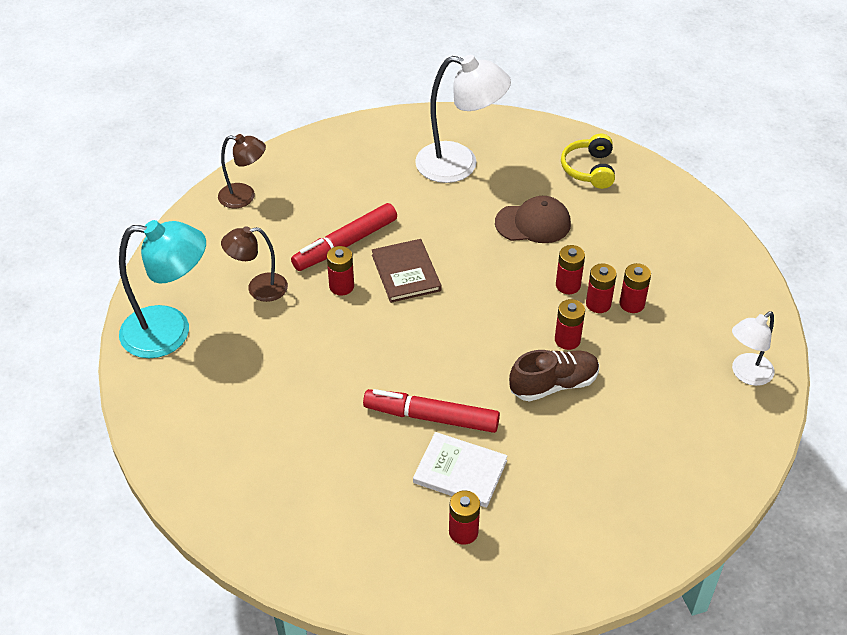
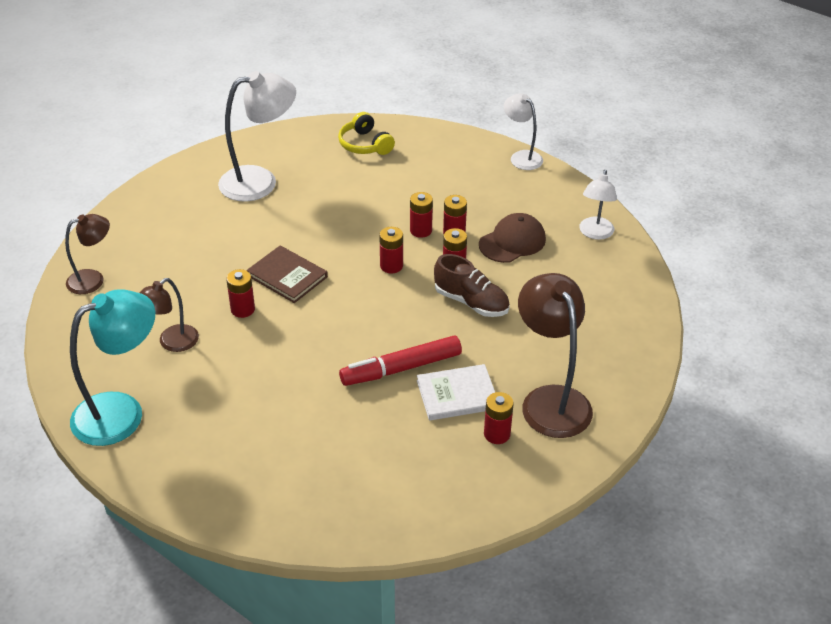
camera: 35 degrees left, 5 degrees down
(345, 244) = (217, 277): red marker -> none
(533, 223) = (356, 199): brown cap -> brown cap (512, 242)
(544, 527) = (550, 400): none -> brown lamp
(553, 384) = (471, 302): brown shoe -> brown shoe turned 90 degrees clockwise
(632, 304) = (478, 223): red battery -> red battery (391, 266)
(740, 252) = (521, 157): none -> white lamp

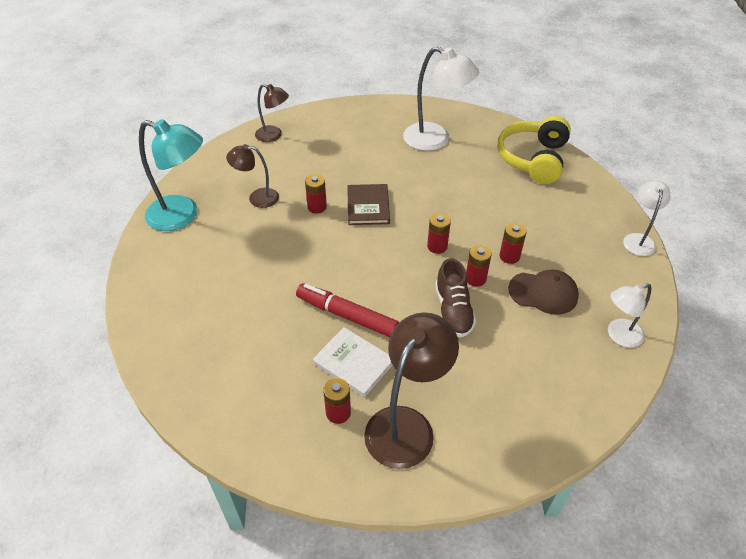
camera: 50 degrees right, 5 degrees up
(365, 144) = (533, 159): yellow headphones -> yellow headphones, size x1.65
(420, 230) = (489, 238): red battery -> none

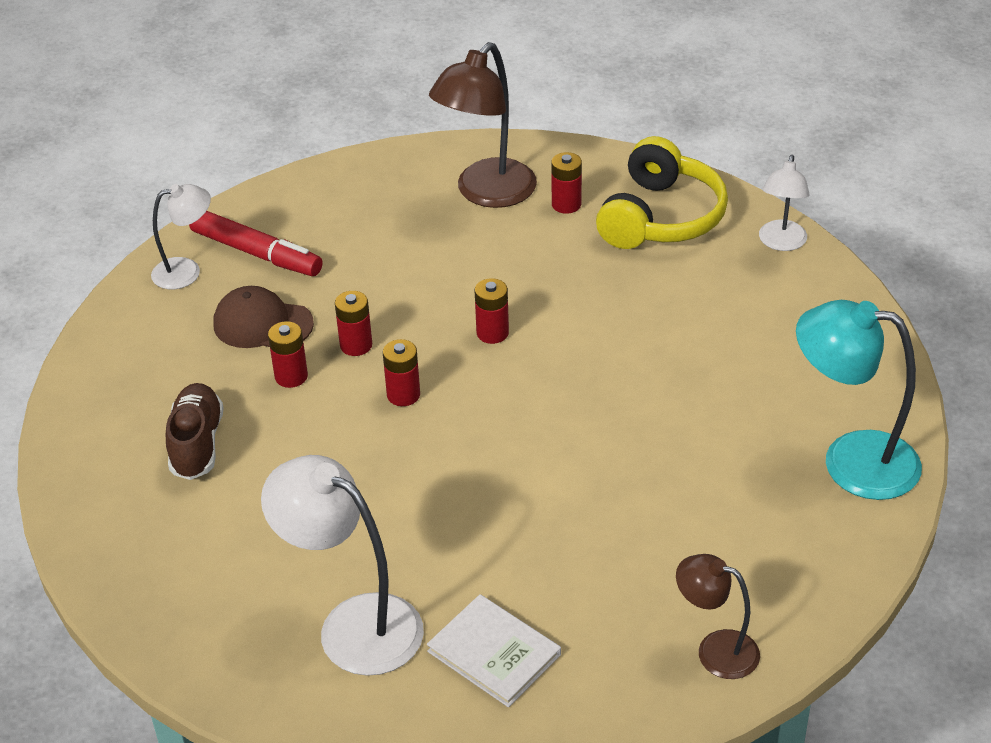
camera: 175 degrees left, 5 degrees down
(257, 198) = (721, 493): brown lamp -> none
(317, 207) = (607, 471): red battery -> red battery (492, 333)
(347, 315) = (554, 302): red marker -> red marker (256, 253)
(354, 363) = (546, 250): white book -> white book (494, 653)
(368, 206) = (513, 470): brown book -> none
(453, 311) = (401, 304): brown shoe -> brown shoe (197, 444)
(533, 159) = (163, 567): yellow headphones -> yellow headphones (661, 217)
(638, 239) = (67, 398): white lamp -> white lamp (781, 243)

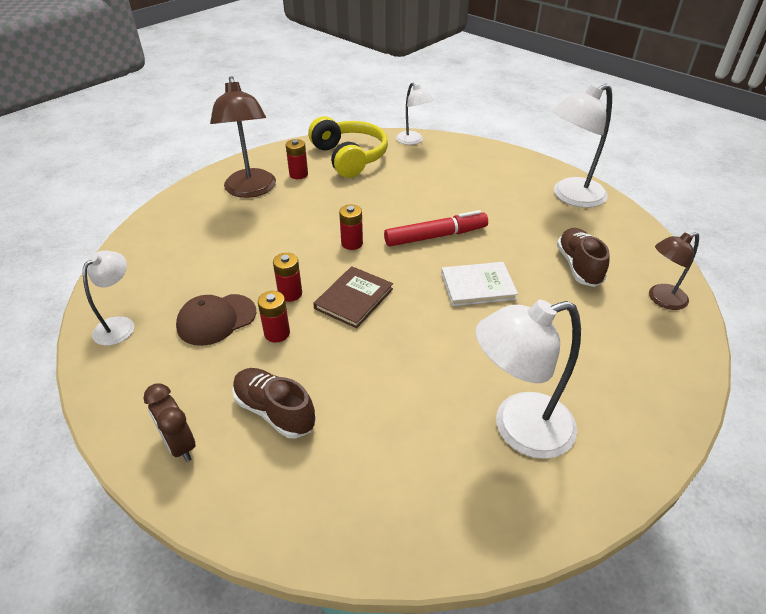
camera: 50 degrees left, 0 degrees up
(103, 414) = (180, 445): none -> brown clock
(256, 253) = (156, 288): red marker -> red marker (436, 236)
(403, 395) = (354, 299): red battery -> brown book
(494, 653) = (597, 380): white book -> white book (478, 286)
(691, 543) = (578, 266): none -> brown shoe
(851, 461) = (571, 196): turquoise lamp -> white lamp

